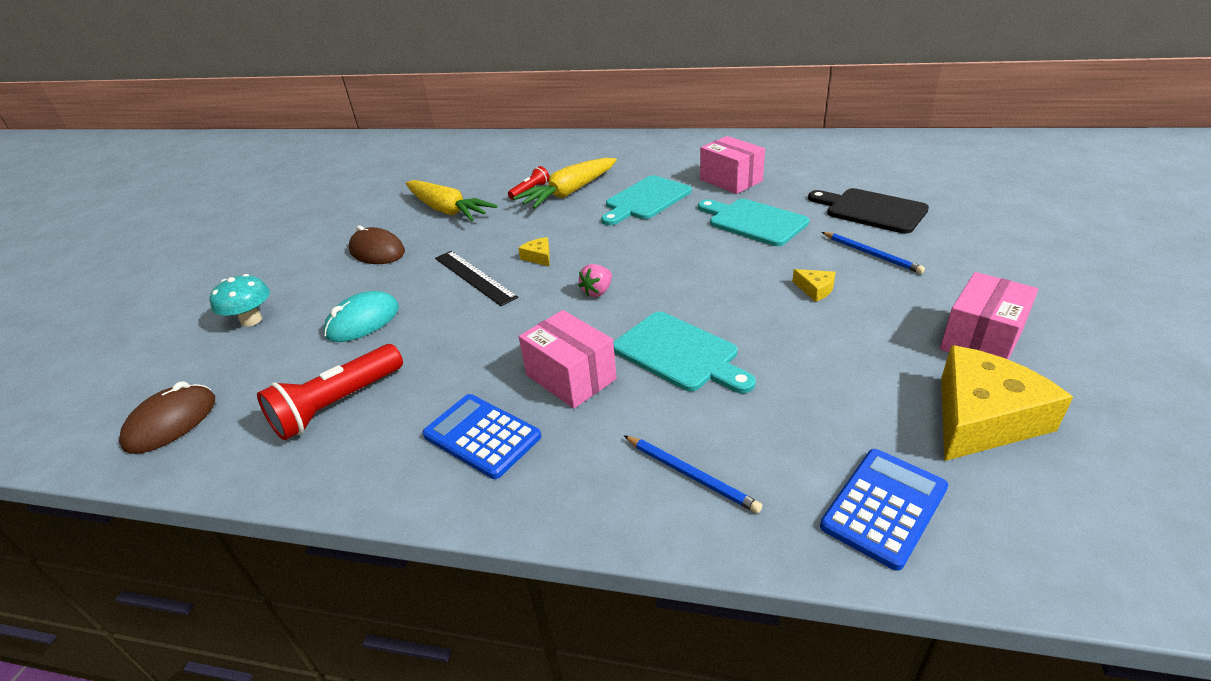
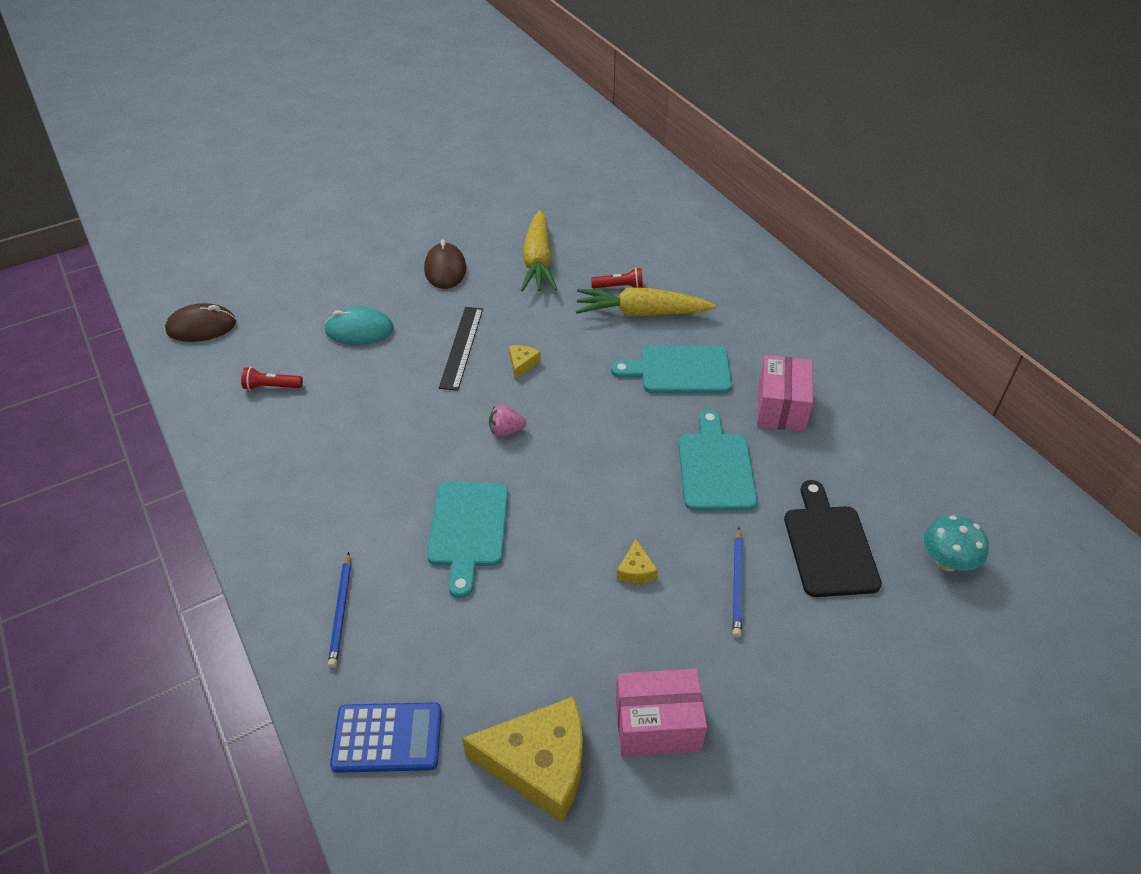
camera: 45 degrees right, 10 degrees up
(251, 320) = (314, 276): turquoise mushroom -> turquoise mushroom (946, 561)
(338, 404) = (272, 387): red flashlight -> red flashlight, size x0.54
(482, 436) = (297, 478): blue calculator -> none
(571, 377) = (390, 484): pink box -> none

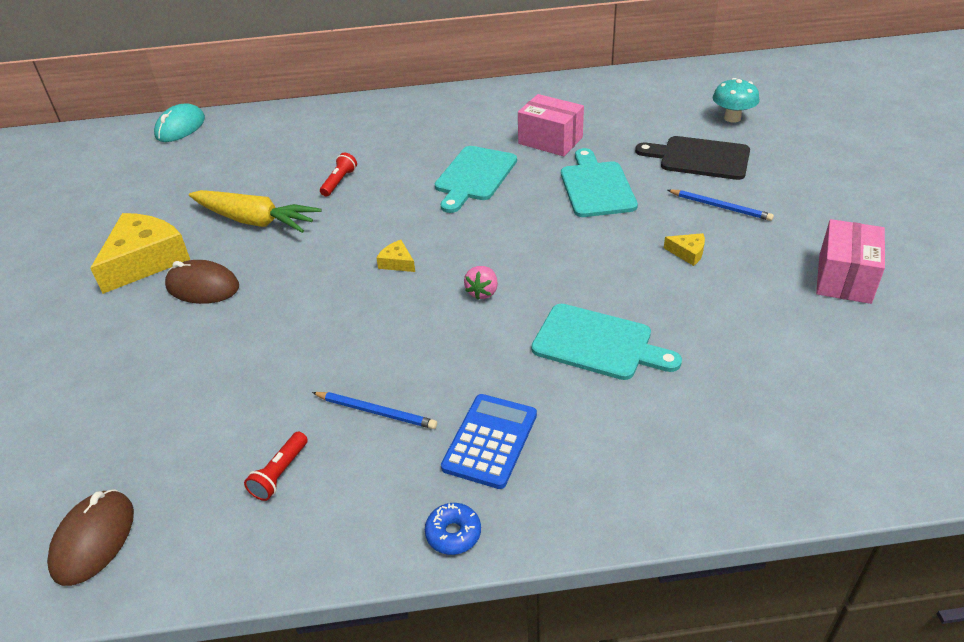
camera: 65 degrees left, 5 degrees down
(238, 496) = (453, 533): none -> blue donut
(341, 611) = (668, 459): blue pencil -> blue pencil (376, 412)
(359, 330) = (244, 374): turquoise mouse -> turquoise mouse (180, 127)
(387, 738) = (832, 447): blue calculator -> blue calculator (490, 441)
(461, 347) = (339, 299): black ruler -> none
(539, 764) = (872, 351): yellow cheese -> yellow cheese (145, 261)
(641, 313) = (385, 178): yellow carrot -> none
(715, 467) = (596, 186): turquoise cutting board -> turquoise cutting board turned 60 degrees clockwise

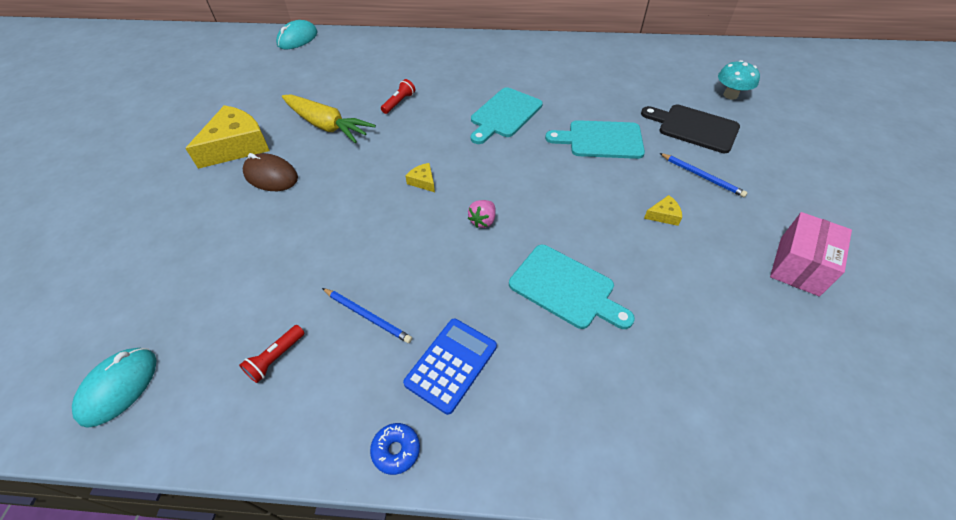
camera: 10 degrees right, 10 degrees up
(93, 539) = (119, 387): brown mouse -> turquoise mouse
(550, 140) = (573, 92): pink box -> none
(596, 186) = (600, 140): turquoise cutting board -> turquoise cutting board turned 90 degrees counterclockwise
(687, 253) = (663, 215): yellow cheese -> yellow cheese turned 45 degrees counterclockwise

